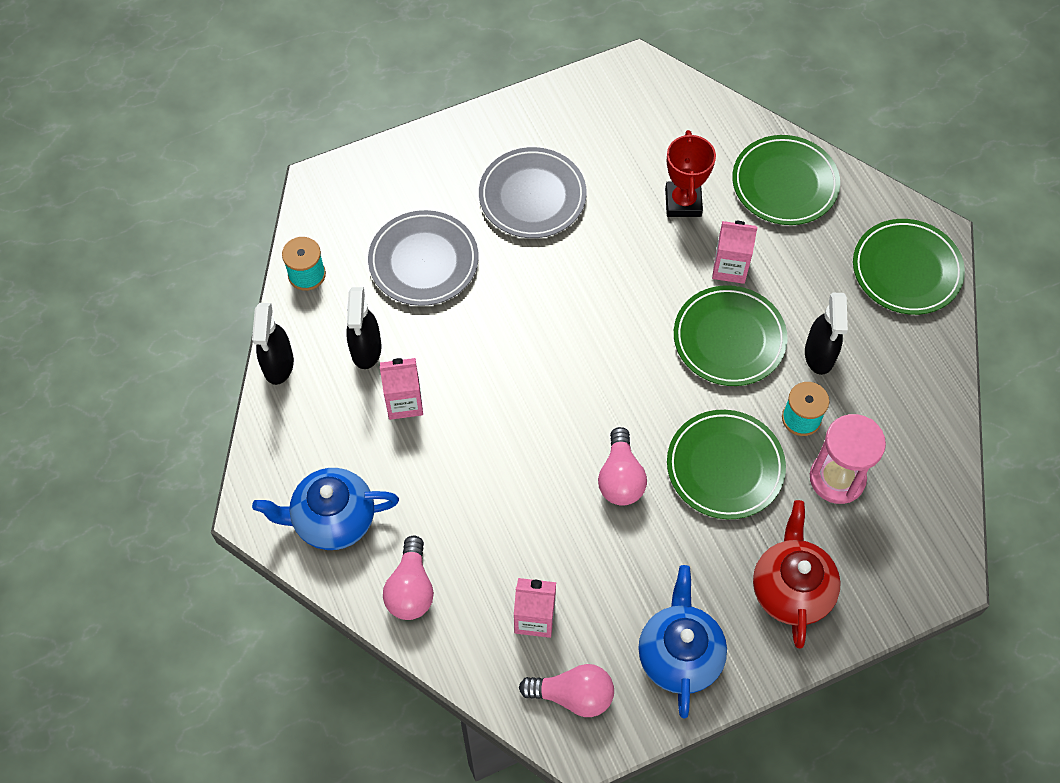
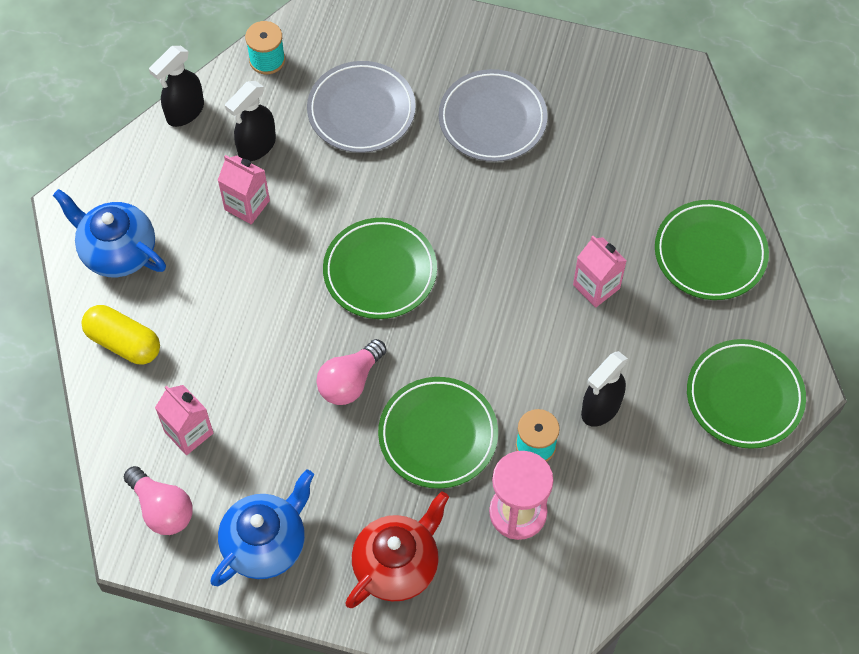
camera: 40 degrees right, 0 degrees up
(411, 589) = (123, 342): pink light bulb -> yellow capsule
(683, 202) = (609, 208): red trophy -> none
(729, 339) = (539, 341): green plate -> green plate (380, 271)

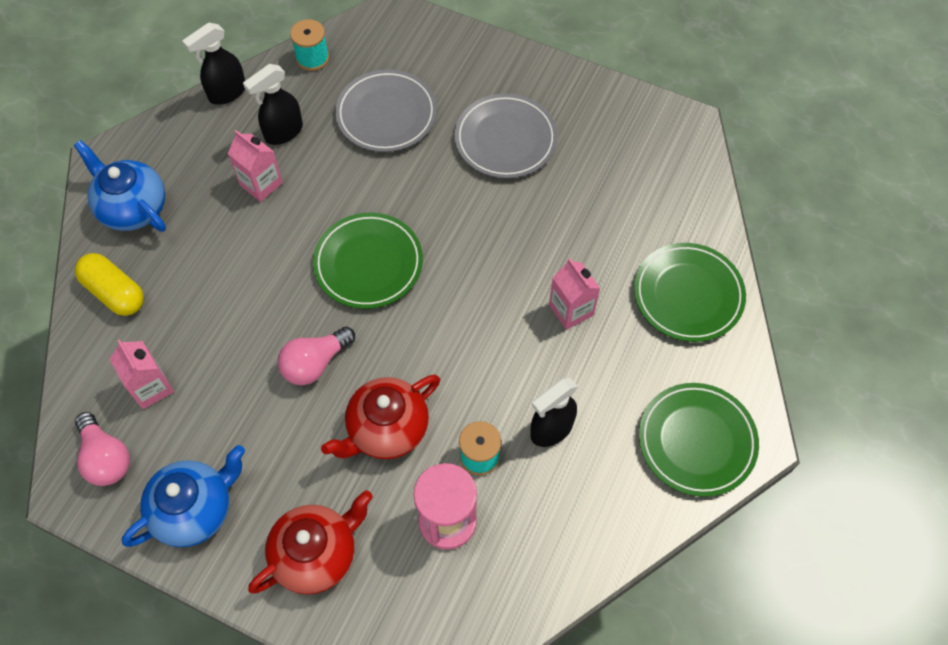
camera: 10 degrees right, 0 degrees up
(438, 435) = (386, 429): green plate -> red teapot

